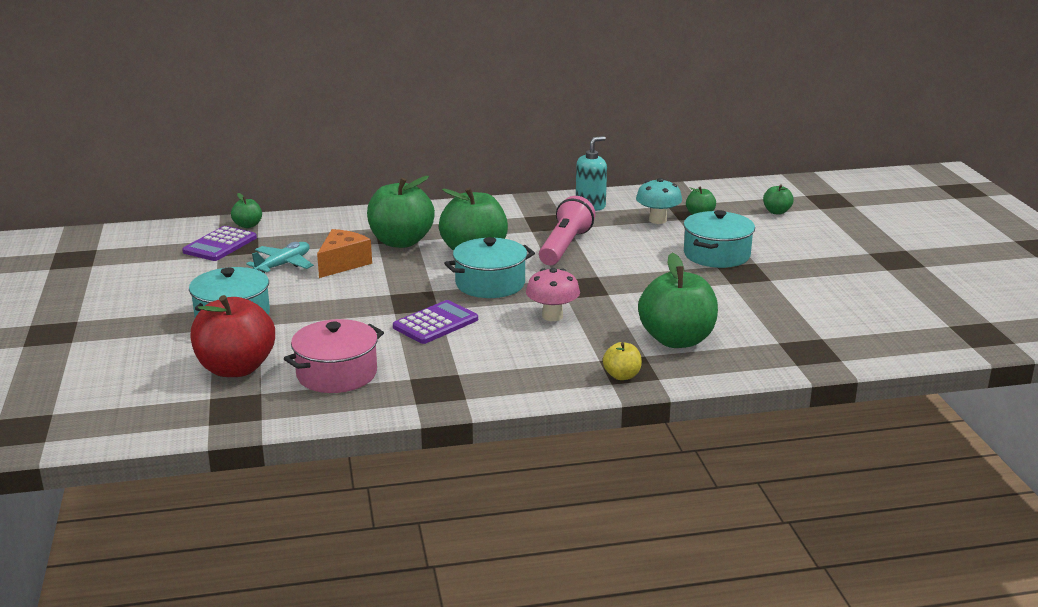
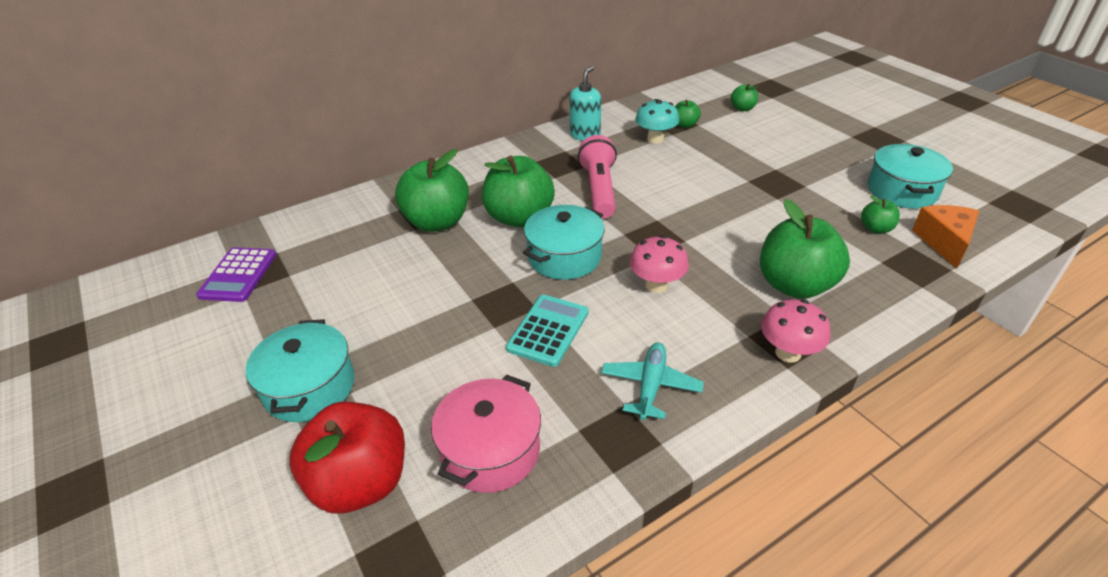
camera: 20 degrees left, 15 degrees up
(248, 225) = (257, 238): green apple -> green apple (876, 228)
(283, 265) = (328, 287): turquoise plane -> turquoise plane (650, 386)
(343, 264) = (394, 268): orange cheese -> orange cheese (944, 242)
(435, 323) = (548, 330): purple calculator -> turquoise calculator
(622, 376) = (788, 353): yellow apple -> pink mushroom
(716, 255) = (737, 167): turquoise pot -> turquoise pot (902, 191)

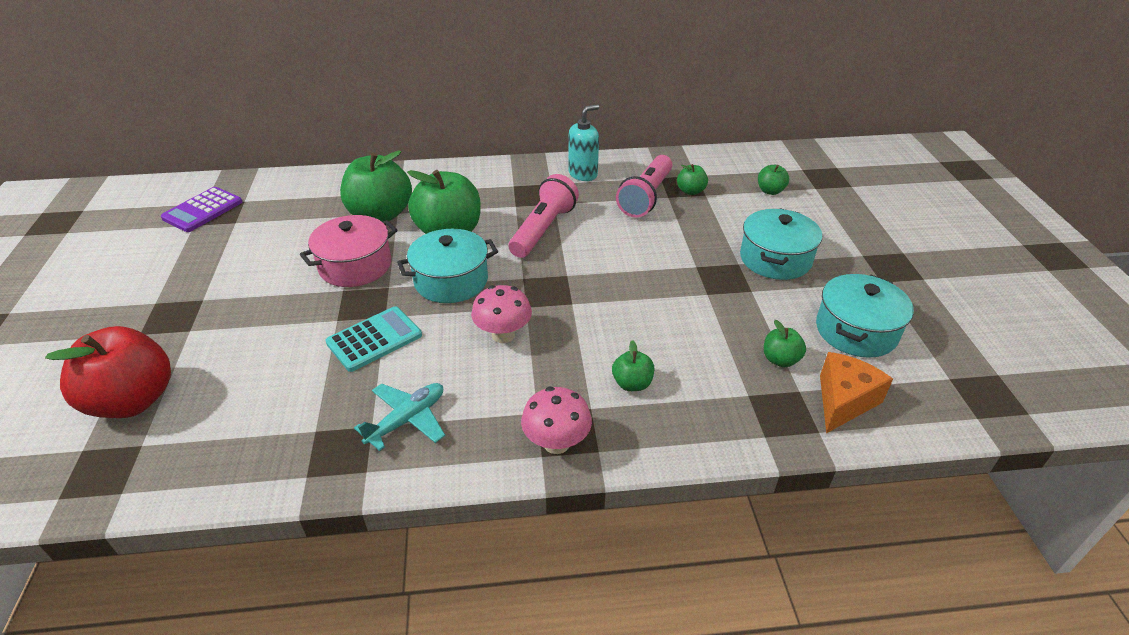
camera: 25 degrees right, 0 degrees up
(309, 387) = (168, 315): turquoise pot -> turquoise pot (775, 259)
(490, 450) = (237, 417): pink pot -> pink pot (355, 266)
(655, 139) = (646, 197): turquoise mushroom -> pink flashlight
(795, 285) = (632, 383): green apple -> green apple, size x0.47

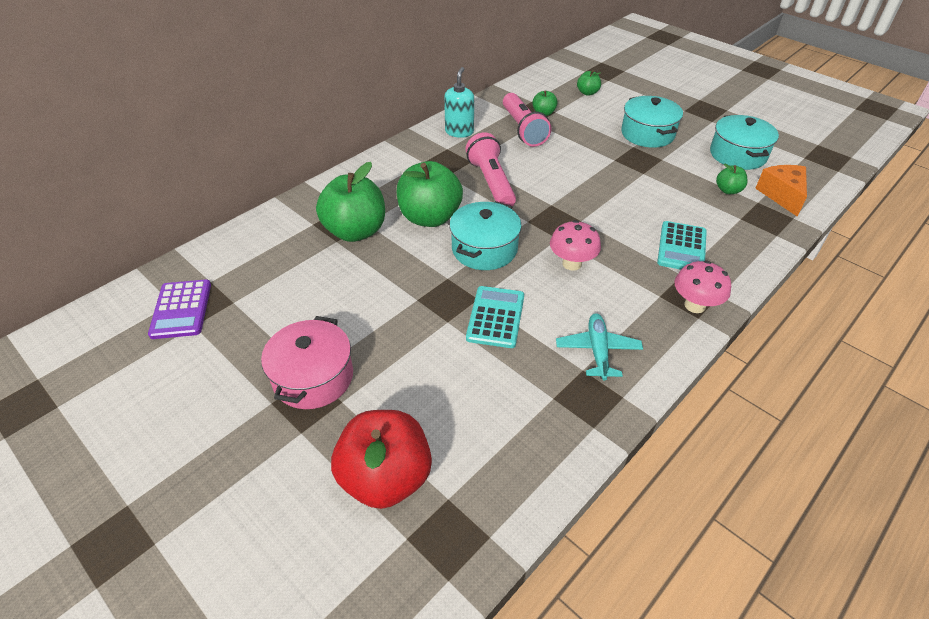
camera: 40 degrees left, 5 degrees up
(355, 266) = (398, 278): pink pot -> pink pot (313, 377)
(632, 383) = (681, 247): green apple -> turquoise calculator

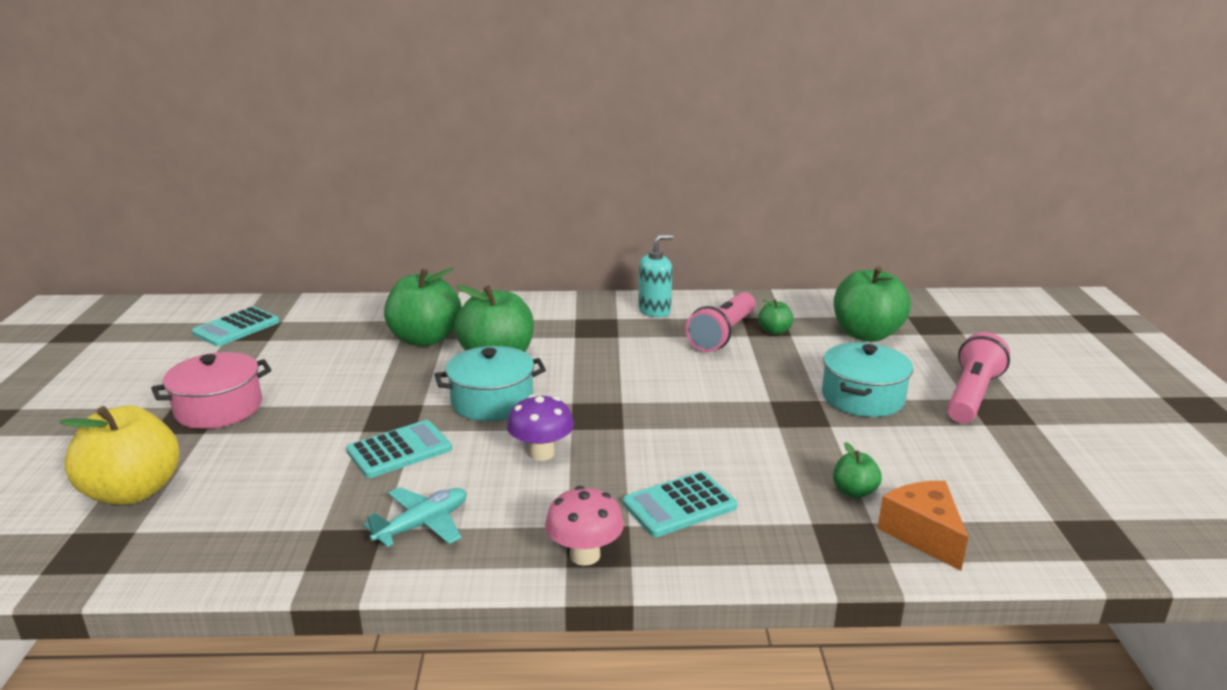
camera: 45 degrees right, 20 degrees down
(181, 309) = (236, 328): purple calculator -> turquoise calculator
(386, 478) = (133, 491): red apple -> yellow apple
(491, 183) = (602, 359): pink flashlight -> pink flashlight (971, 396)
(572, 263) = (541, 453): pink mushroom -> purple mushroom
(587, 93) = (866, 334): green apple -> green apple, size x2.13
(737, 155) = (948, 469): turquoise pot -> none
(782, 195) = (923, 534): orange cheese -> orange cheese turned 60 degrees counterclockwise

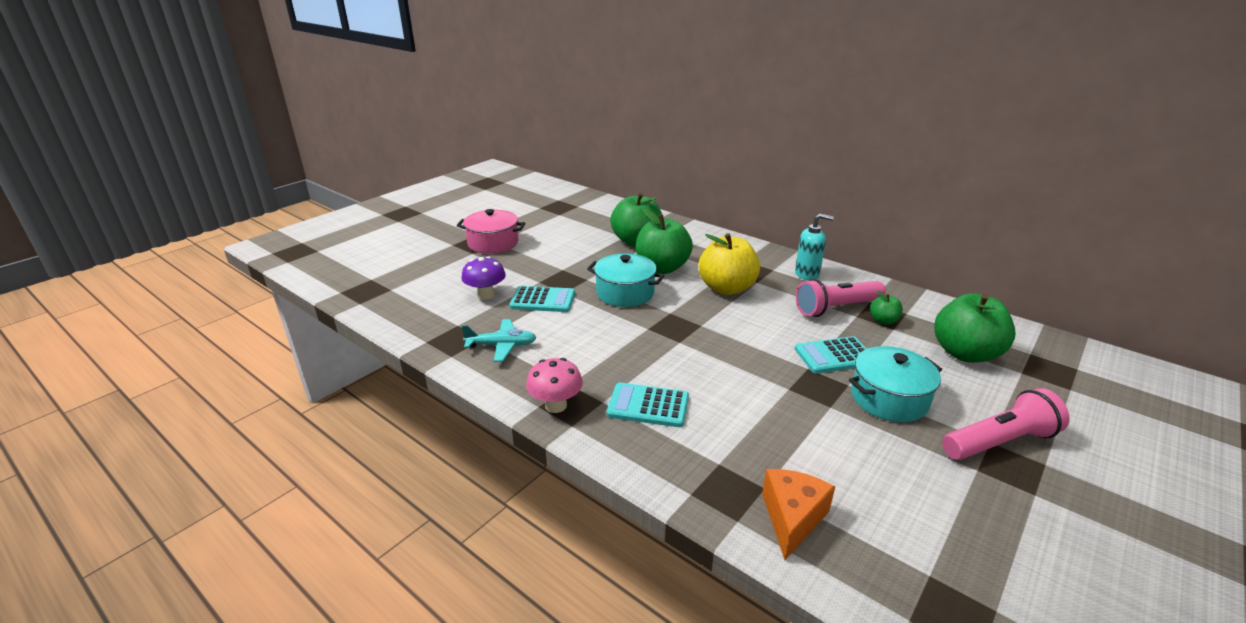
camera: 40 degrees right, 5 degrees up
(133, 491) = (412, 270): yellow apple -> yellow apple (727, 288)
(236, 328) = (552, 203): turquoise calculator -> turquoise calculator (834, 356)
(541, 453) = (611, 335): purple mushroom -> purple mushroom (486, 295)
(854, 492) = (781, 460): green apple -> none

